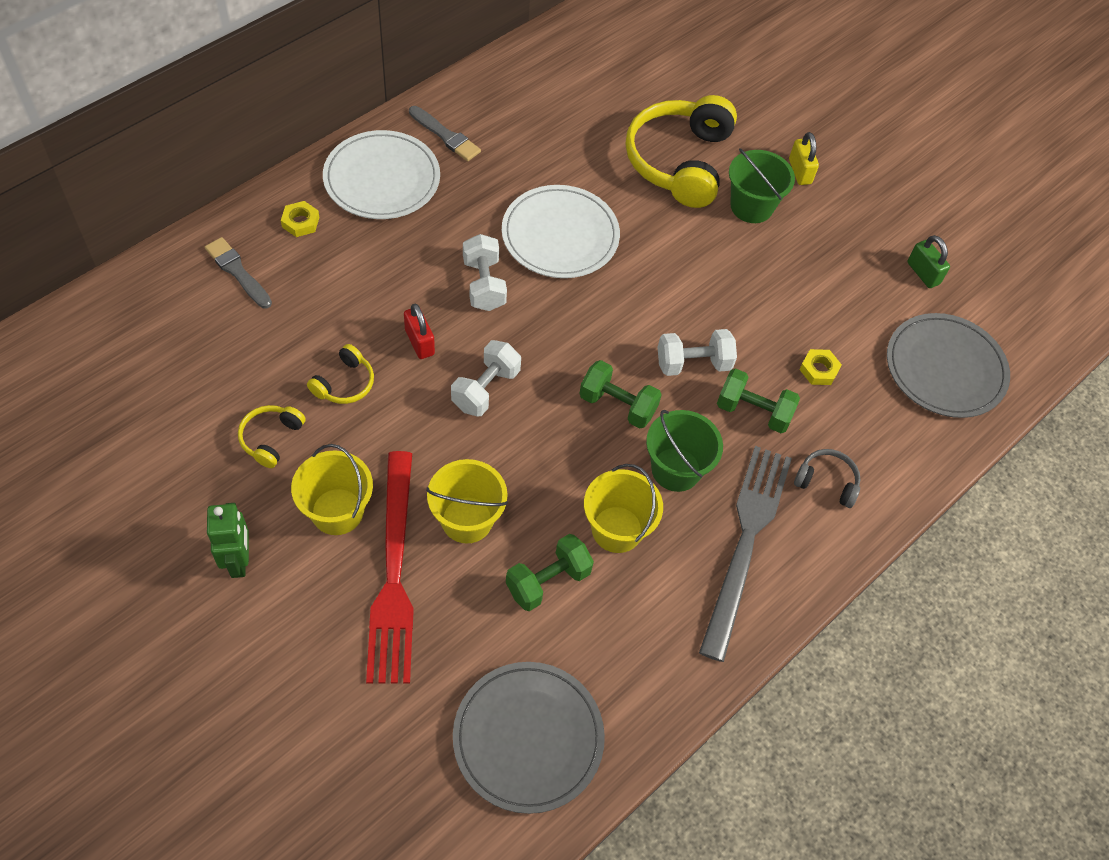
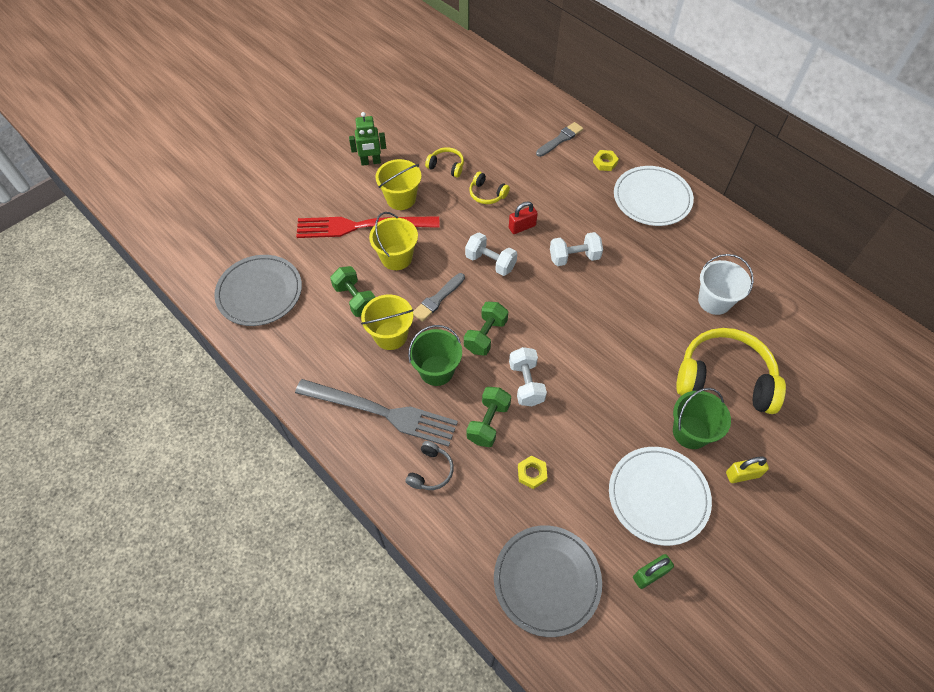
camera: 95 degrees right, 0 degrees up
(446, 136) = (702, 229): grey brush -> grey brush (438, 299)
(560, 235) = (627, 299): white plate -> white plate (658, 496)
(565, 147) = (714, 301): none -> white bucket

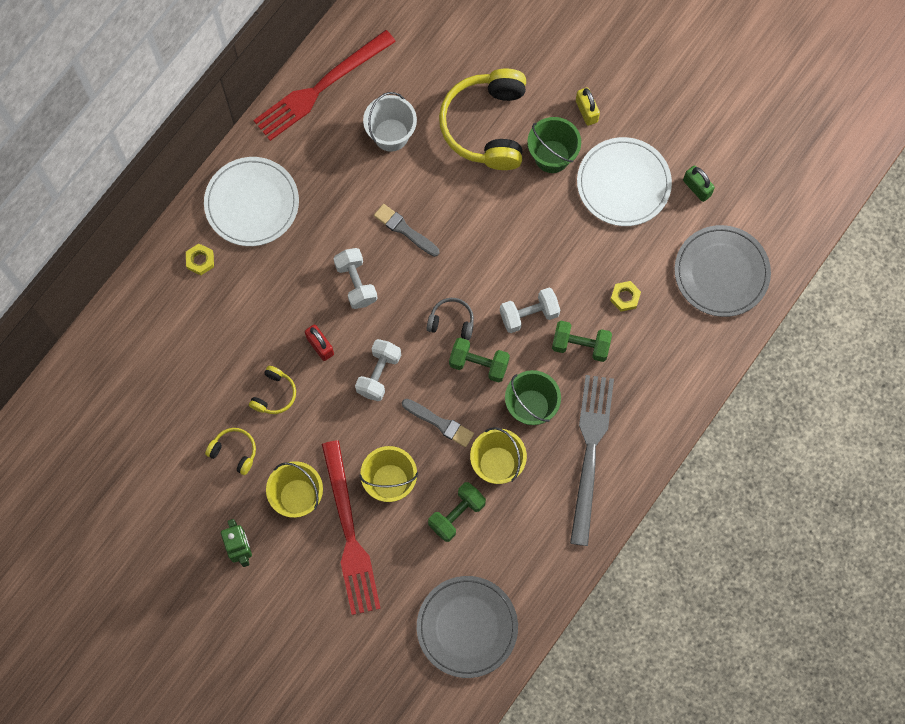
camera: 100 degrees left, 15 degrees up
(431, 471) = (642, 391): grey headphones -> grey headphones (451, 321)
(446, 166) = (234, 451): yellow headphones -> yellow headphones turned 105 degrees clockwise
(560, 139) = (166, 317): grey brush -> grey brush (404, 230)
(760, 256) = (321, 87): none -> red fork

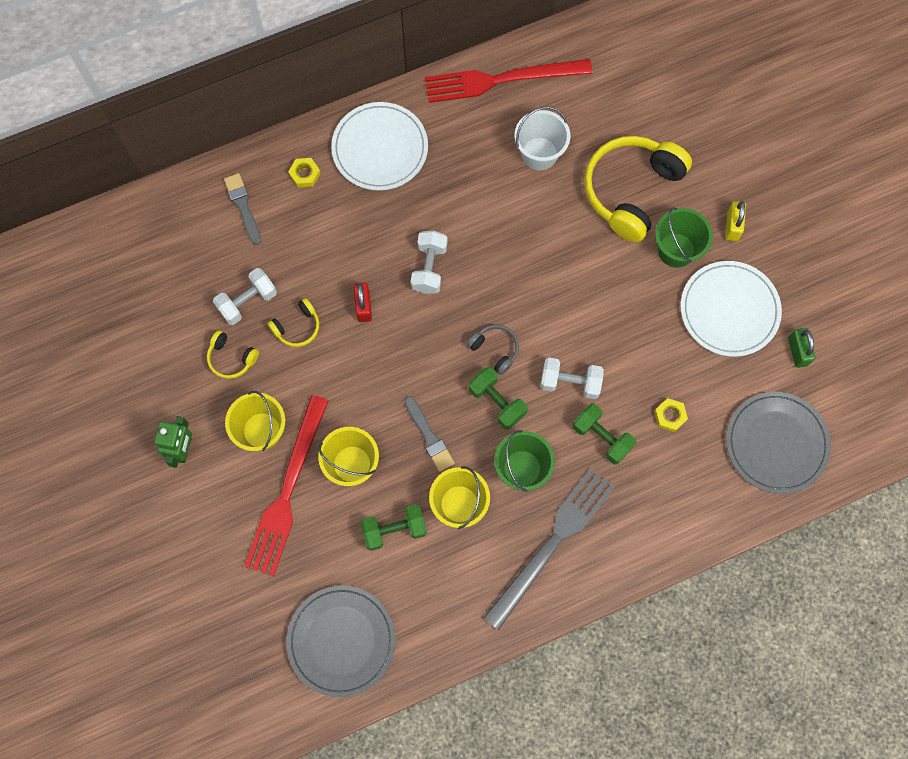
camera: 30 degrees right, 0 degrees up
(234, 451) = (231, 358): yellow headphones -> yellow headphones turned 150 degrees clockwise
(378, 374) = (400, 361): white dumbbell -> white dumbbell (247, 302)
(404, 230) = (501, 244): grey brush -> grey brush (243, 206)

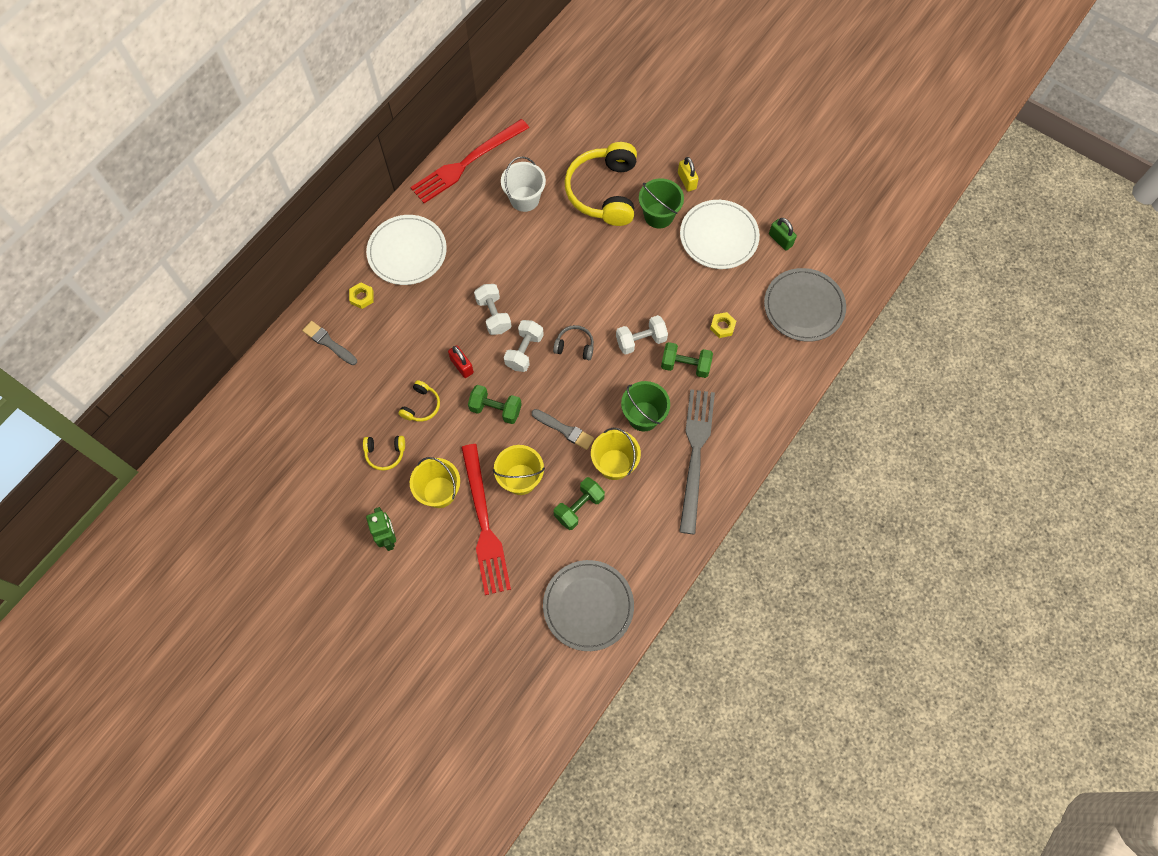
camera: 30 degrees left, 5 degrees down
(247, 302) = (373, 407): white dumbbell -> white dumbbell (524, 351)
(497, 402) = (598, 381): green dumbbell -> green dumbbell (495, 409)

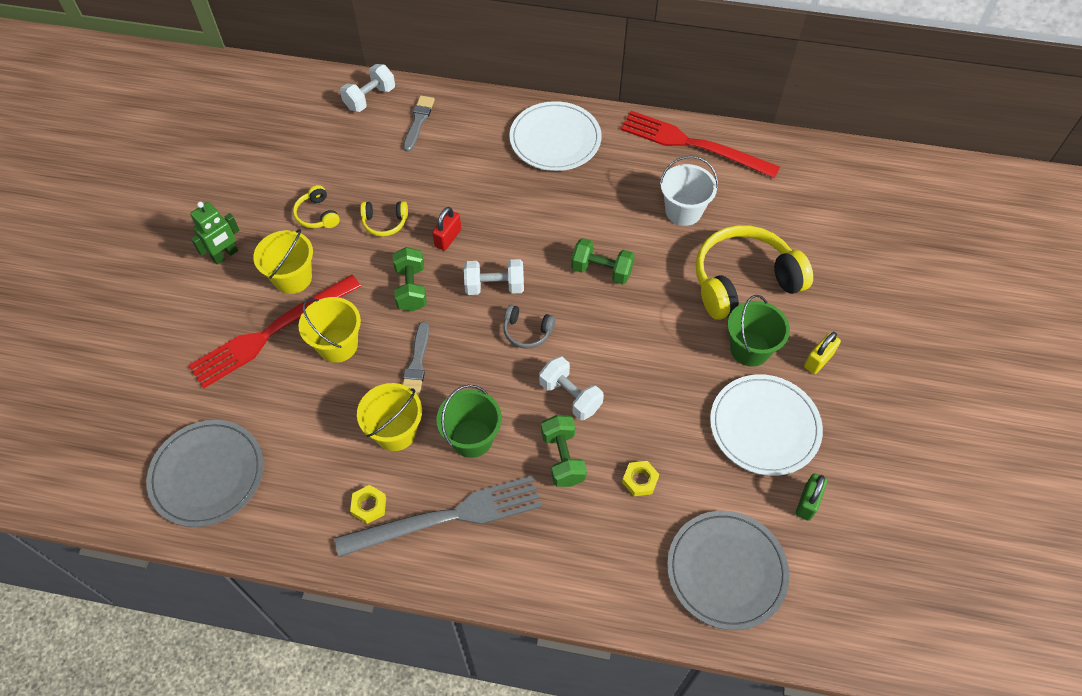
camera: 65 degrees right, 10 degrees down
(362, 297) = (482, 125): yellow nut -> yellow nut (369, 506)
(493, 315) = (523, 241): white dumbbell -> white dumbbell (370, 98)
(575, 346) = (527, 331): grey headphones -> grey headphones turned 120 degrees clockwise
(579, 507) = (326, 416): green dumbbell -> green dumbbell (601, 271)

